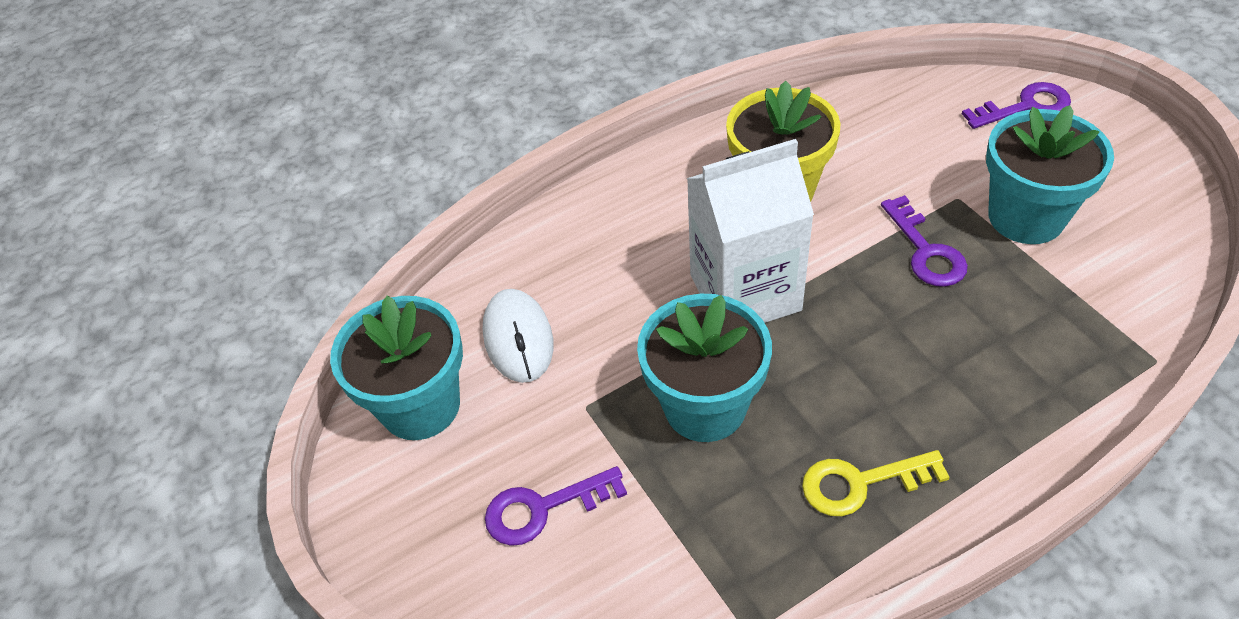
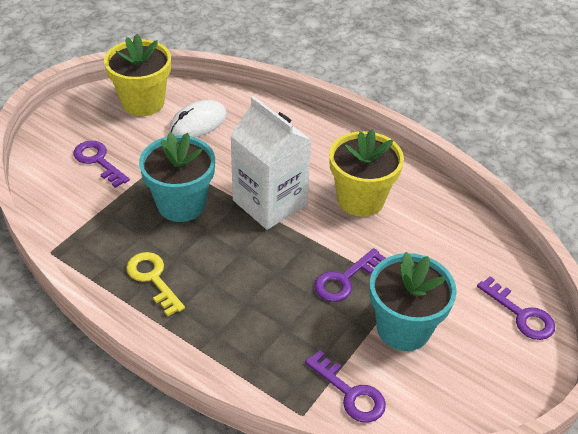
camera: 60 degrees right, 5 degrees down
(420, 405) = (143, 102): turquoise flower pot -> yellow flower pot
(1126, 300) = (350, 393): none -> purple key

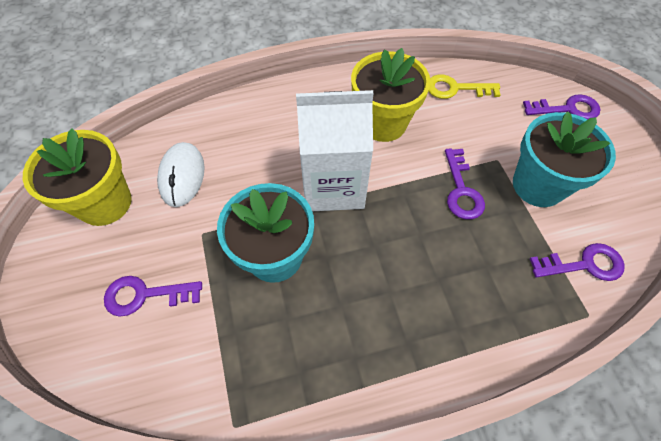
camera: 50 degrees left, 15 degrees up
(153, 279) = (351, 342): yellow key -> yellow key (455, 89)

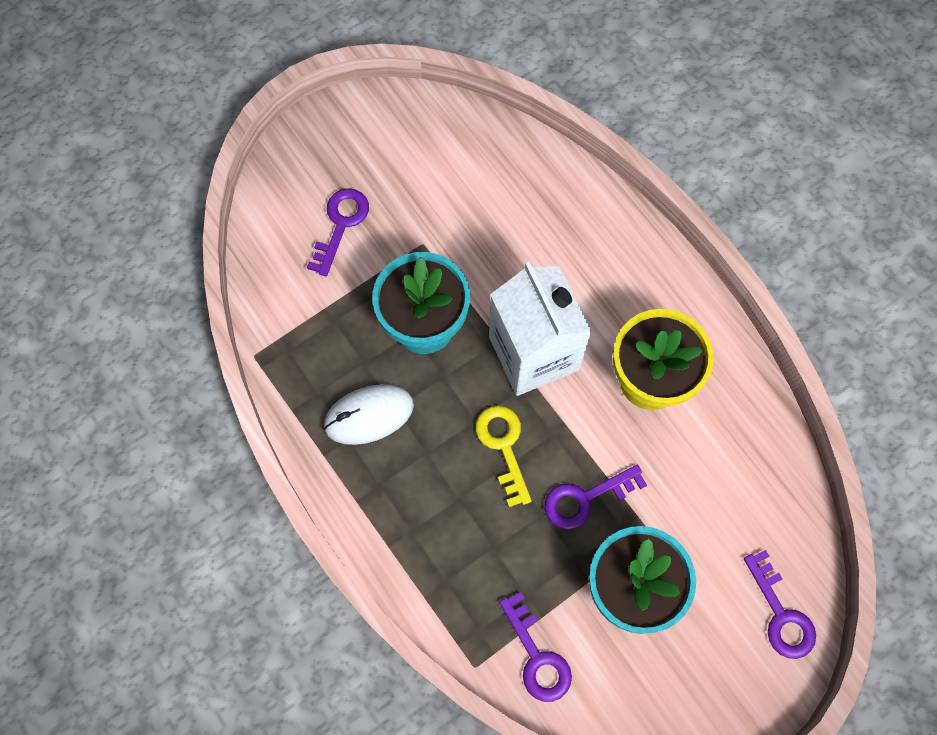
camera: 70 degrees right, 10 degrees up
(105, 203) = (421, 135): yellow flower pot -> none
(145, 295) = (340, 225): purple key -> purple key turned 45 degrees clockwise
(182, 176) = (482, 191): white mouse -> white mouse (369, 415)
(455, 89) = (752, 456): yellow key -> yellow key (503, 446)

